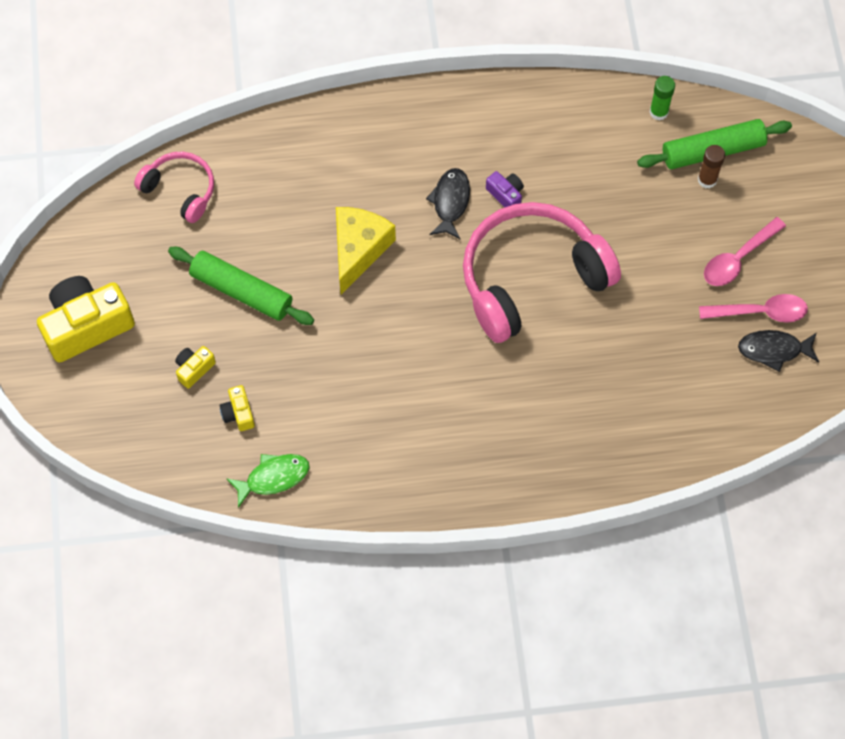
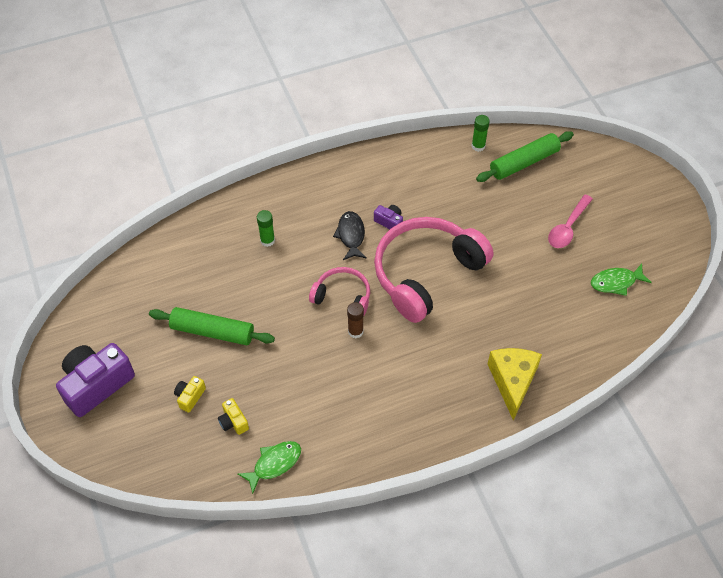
camera: 15 degrees left, 10 degrees down
(86, 325) = (96, 384): yellow camera -> purple camera
(180, 190) = (147, 271): pink headphones -> pink headphones (342, 296)
(341, 184) = (267, 240): none -> green glue stick
(358, 250) = (293, 282): yellow cheese -> yellow cheese (512, 381)
(707, 180) = (527, 181): brown glue stick -> brown glue stick (355, 331)
(760, 312) = (596, 259): pink spoon -> none
(774, 350) = (616, 282): black fish -> green fish

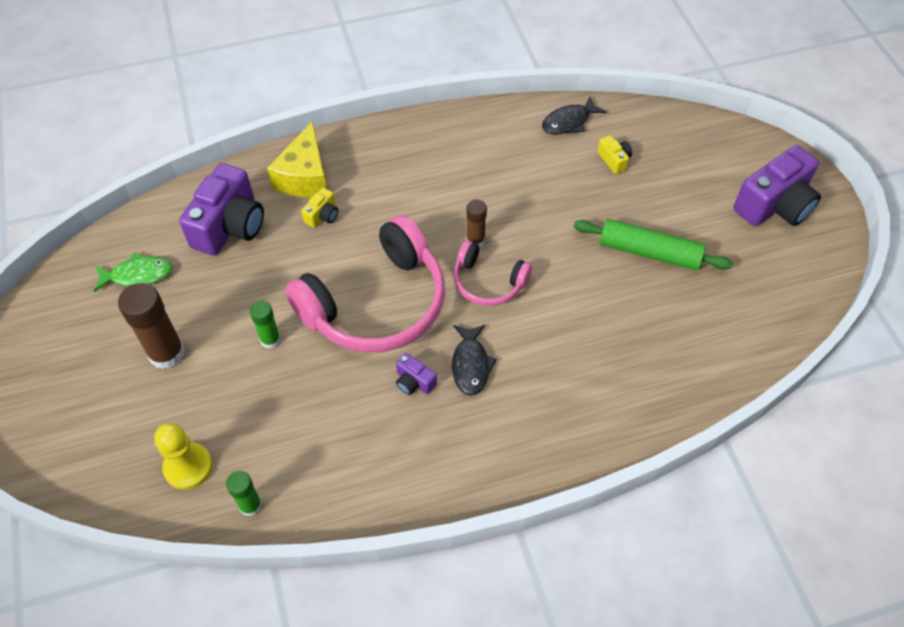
camera: 175 degrees left, 0 degrees up
(190, 397) = (665, 186): yellow camera -> yellow camera (322, 215)
(267, 240) = (588, 366): green glue stick -> green glue stick (270, 340)
(274, 464) = (569, 122): green fish -> black fish
(524, 162) = (188, 467): green rolling pin -> yellow pawn
(560, 329) = (230, 226): none -> purple camera
(567, 227) = (167, 353): pink spoon -> brown glue stick

